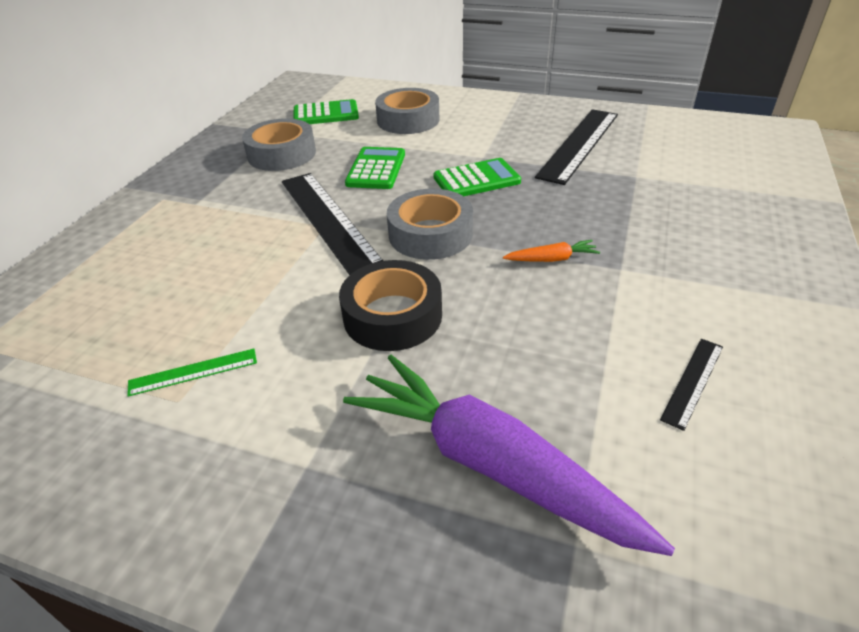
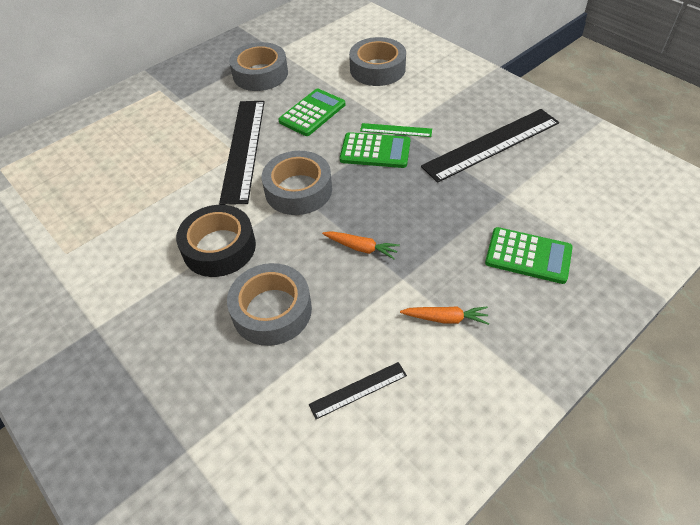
camera: 30 degrees right, 10 degrees up
(193, 372) = (85, 237): green ruler -> green ruler (396, 130)
(326, 114) = (322, 42): green calculator -> green calculator (528, 256)
(490, 464) = (186, 378): purple carrot -> none
(519, 350) = (272, 310): none -> grey tape
(698, 285) = (445, 318): none -> orange carrot

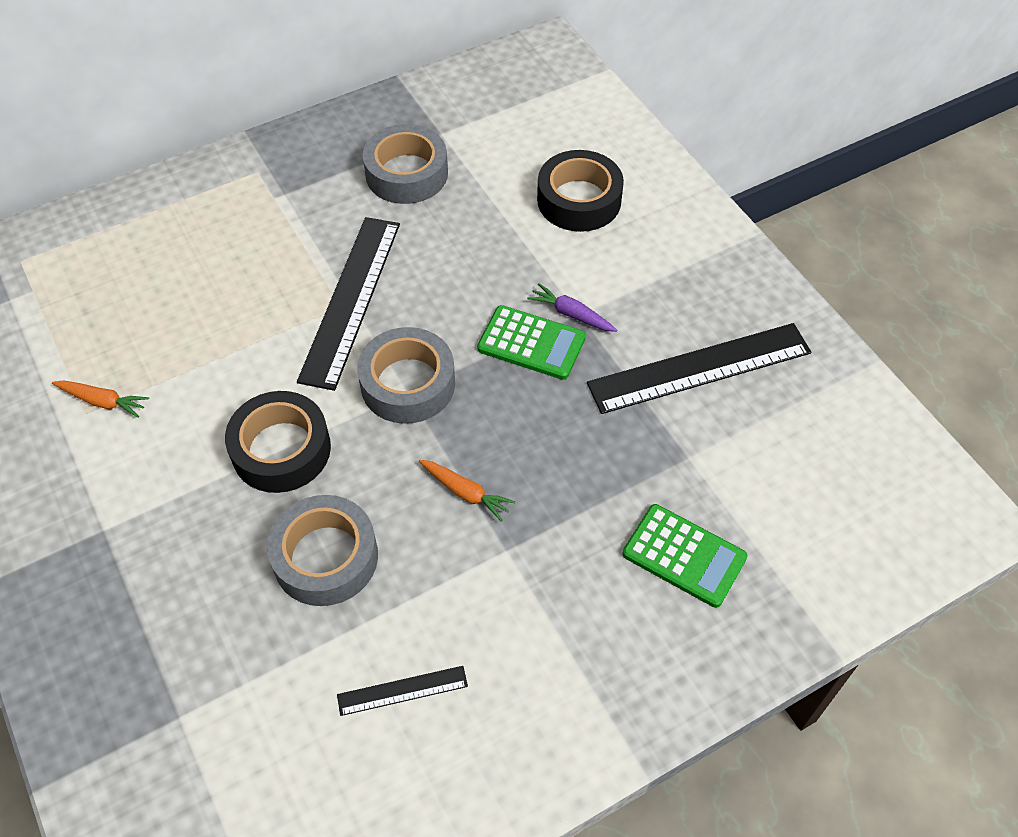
camera: 10 degrees right, 5 degrees up
(312, 113) = (462, 259): green calculator -> none
(377, 69) = (579, 200): grey tape -> black tape
(396, 130) = (571, 314): green ruler -> purple carrot
(445, 318) = (542, 620): orange carrot -> orange carrot (103, 401)

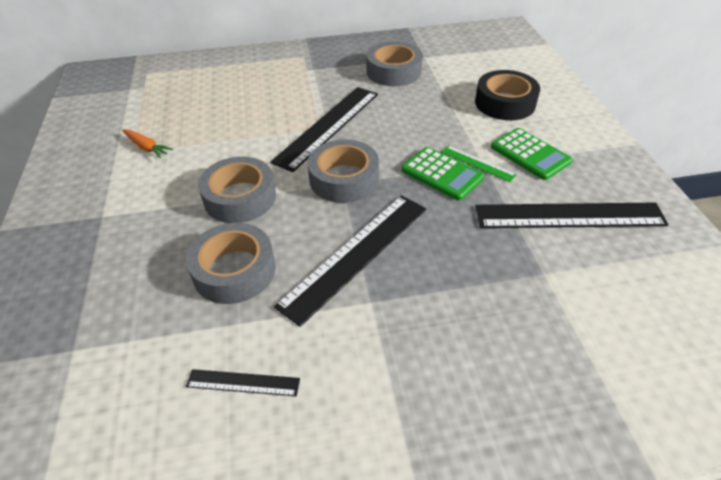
camera: 20 degrees right, 10 degrees down
(281, 449) = (240, 197): black tape -> grey tape
(466, 492) = (356, 254): orange carrot -> black ruler
(571, 314) = (477, 163): purple carrot -> green ruler
(684, 555) = (520, 346): green calculator -> green calculator (530, 154)

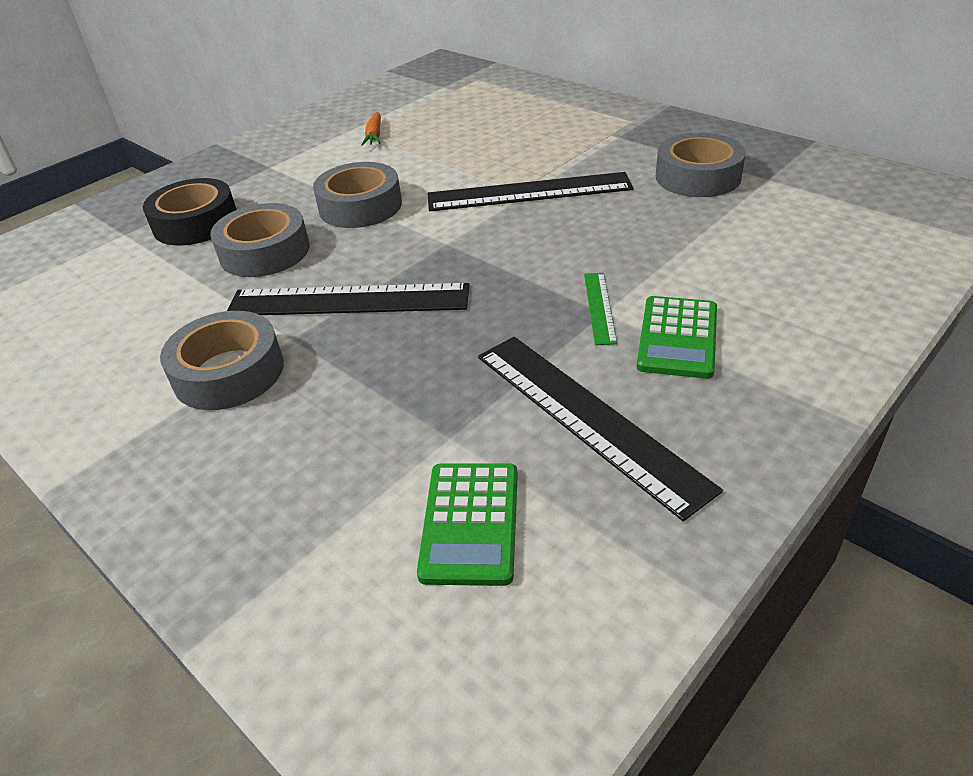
camera: 55 degrees right, 5 degrees down
(243, 383) = (143, 320): black ruler -> none
(344, 179) = (455, 241): grey tape -> grey tape (228, 372)
(442, 174) = (544, 292): green calculator -> green calculator (470, 523)
(505, 103) = (765, 273): black tape -> black tape (196, 223)

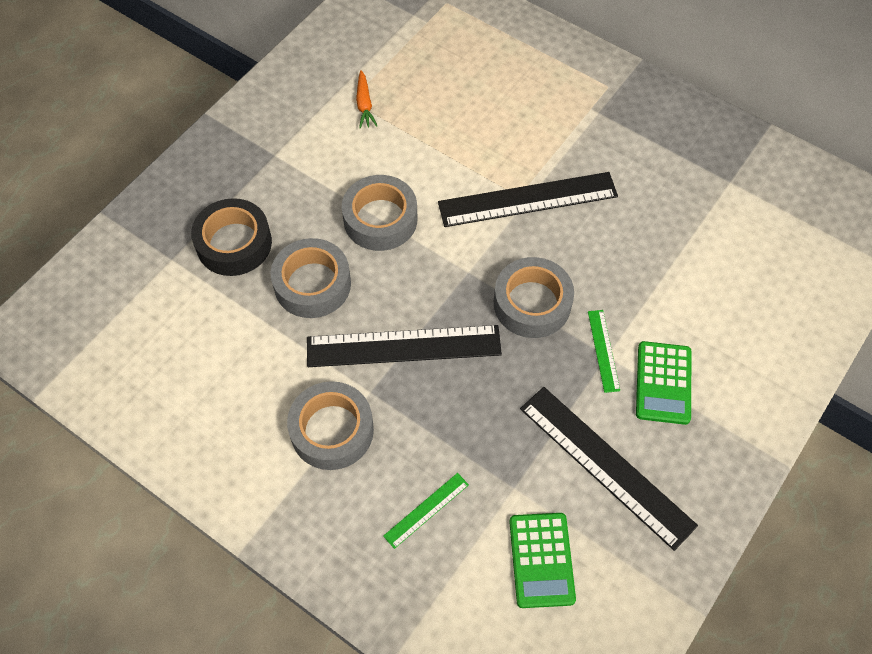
camera: 10 degrees left, 20 degrees up
(319, 457) = (426, 510): none -> green ruler
(698, 177) = (671, 178): grey tape -> grey tape (532, 303)

